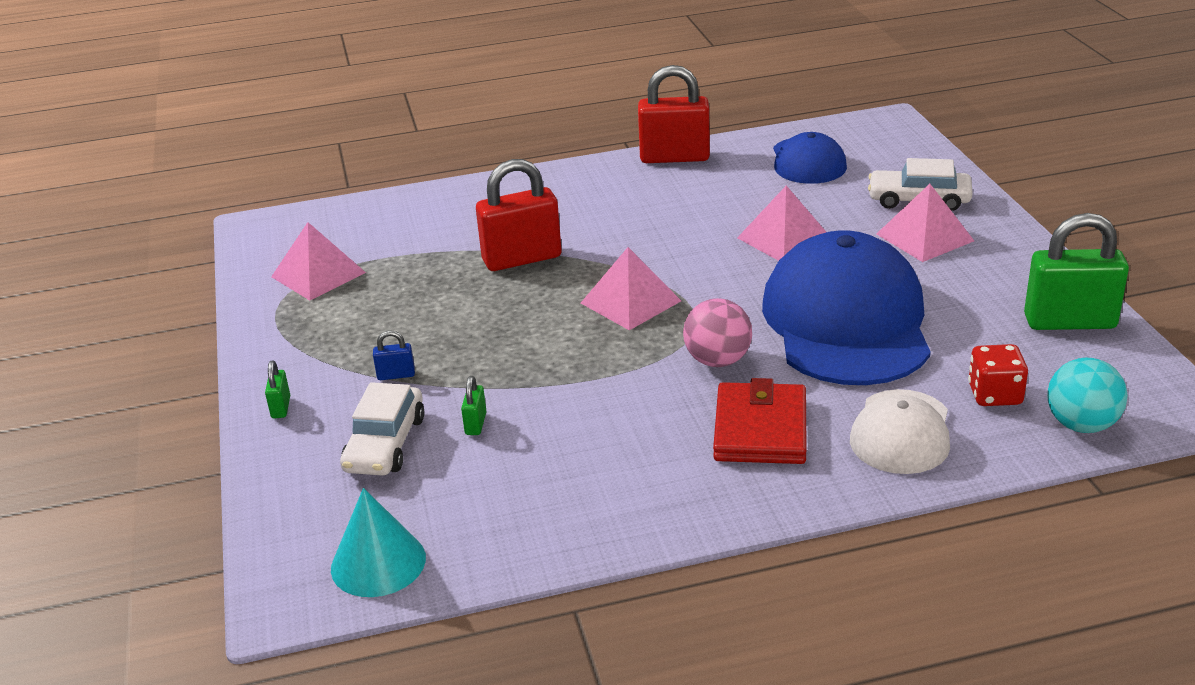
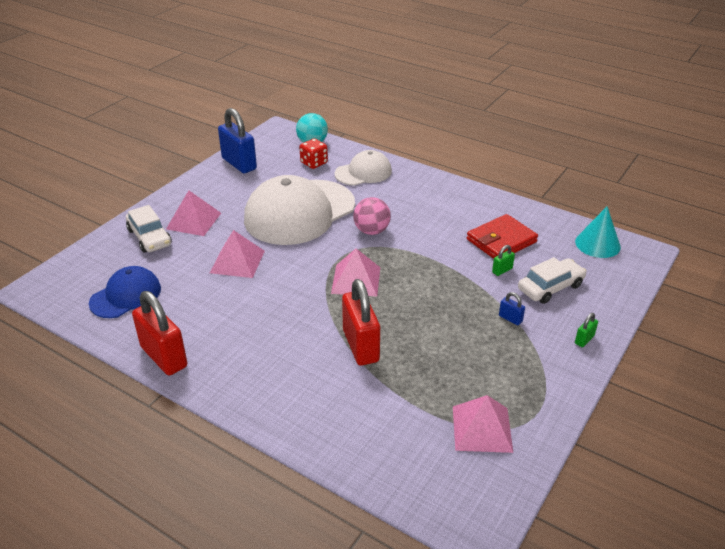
camera: 135 degrees left, 5 degrees up
(522, 259) = (360, 346): red padlock -> red padlock turned 45 degrees clockwise
(760, 429) = (403, 200): red wallet -> red wallet (501, 241)
(846, 321) = (299, 212): blue cap -> white cap
(1069, 322) = (239, 164): green padlock -> blue padlock

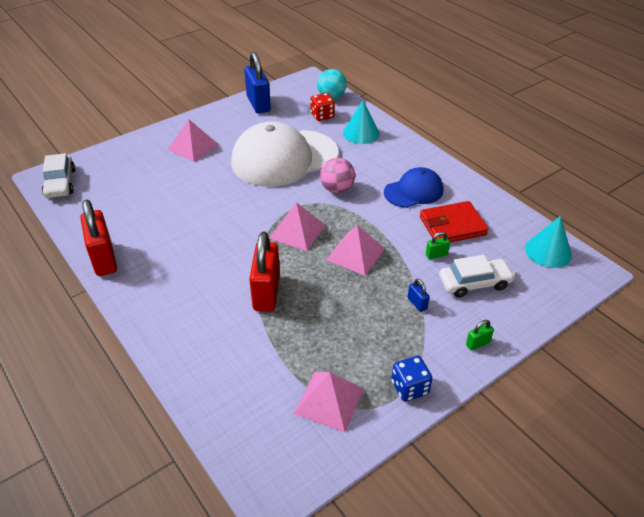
camera: 20 degrees right, 5 degrees up
(126, 296) = (105, 199): blue cap -> blue cap (413, 191)
(149, 237) = (151, 153): white car -> white car (60, 183)
(237, 261) = (208, 191): pink pyramid -> pink pyramid (355, 254)
(363, 172) = (361, 133): white cap -> turquoise cone
(548, 395) = (410, 388): none -> blue dice

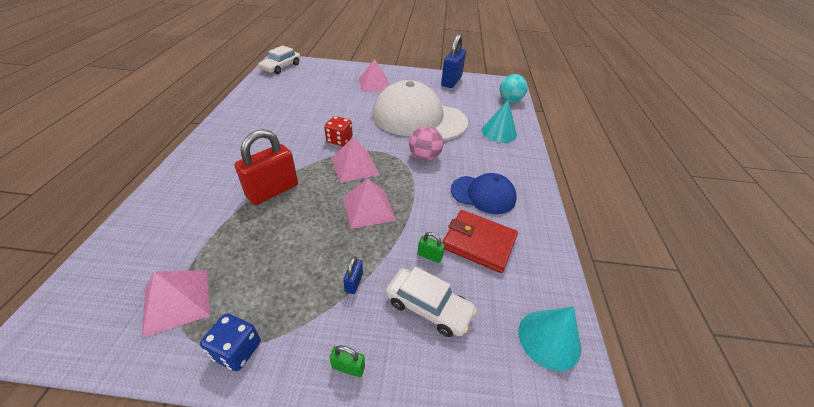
camera: 40 degrees right, 0 degrees up
(104, 259) = (233, 113): red padlock -> none
(322, 116) = (485, 108): red dice -> red dice (339, 140)

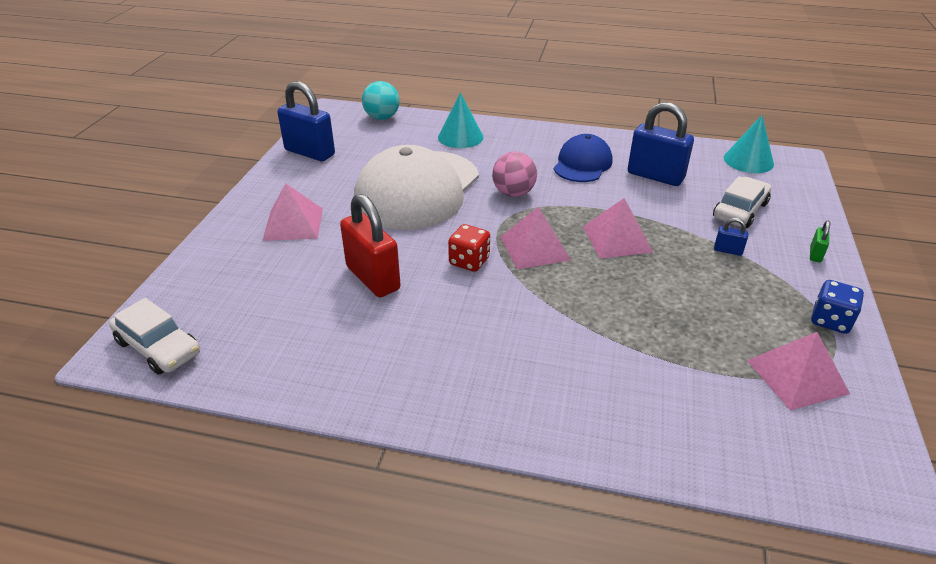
camera: 80 degrees left, 5 degrees down
(273, 191) = (594, 319): red padlock -> red padlock (373, 278)
(429, 256) = (680, 204): green padlock -> none
(478, 243) = (655, 176): red wallet -> blue padlock

